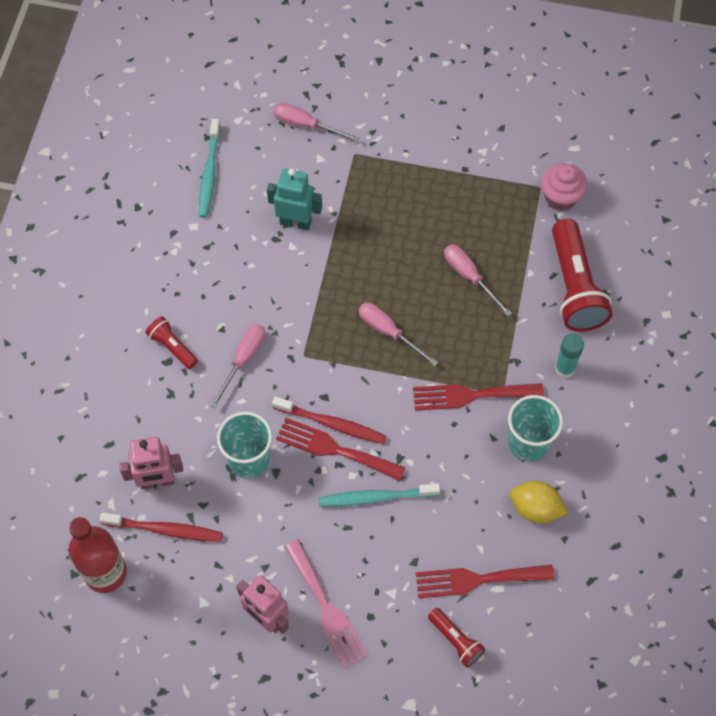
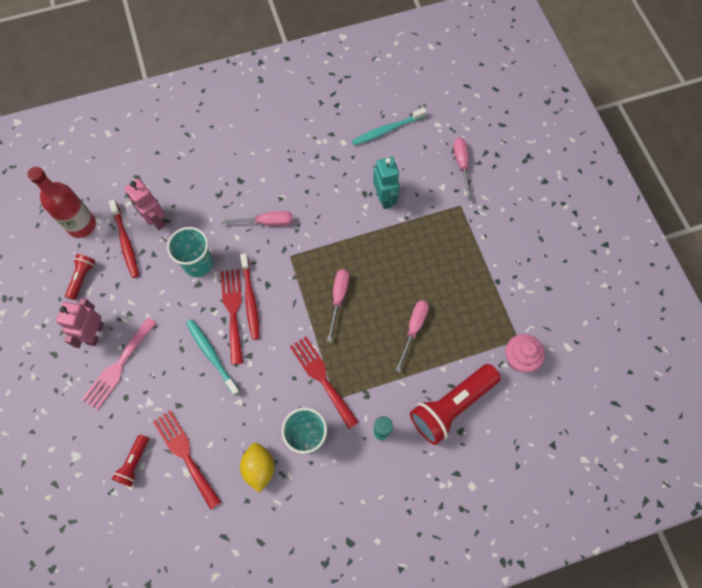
camera: 60 degrees right, 5 degrees up
(172, 347) = (251, 177): red flashlight -> red flashlight (82, 278)

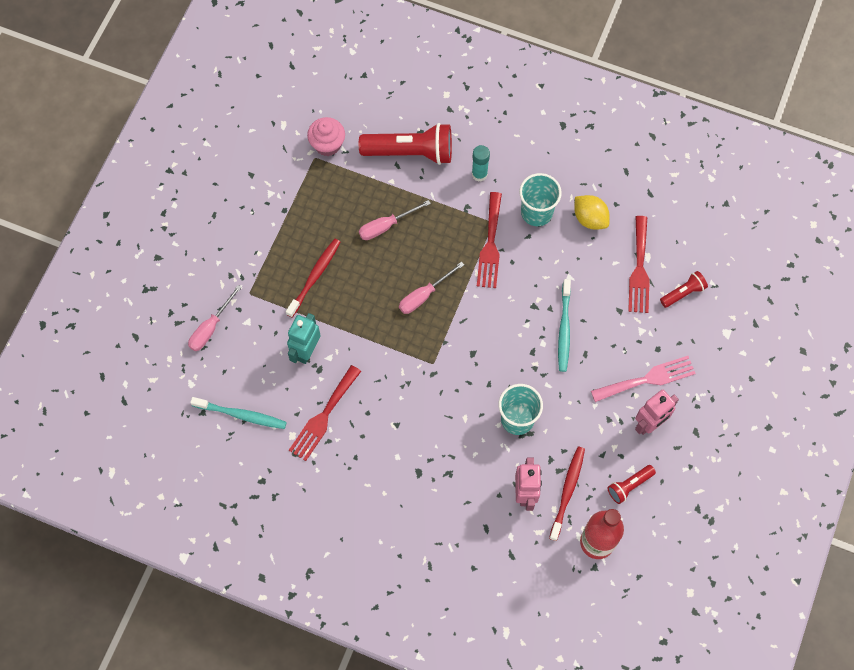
camera: 140 degrees left, 0 degrees up
(233, 311) = (519, 353): red fork -> red fork (323, 416)
(250, 300) = (497, 351): red toothbrush -> red toothbrush (315, 276)
(259, 468) = (590, 218): yellow lemon -> yellow lemon turned 75 degrees counterclockwise
(266, 222) = (428, 411): pink screwdriver -> none

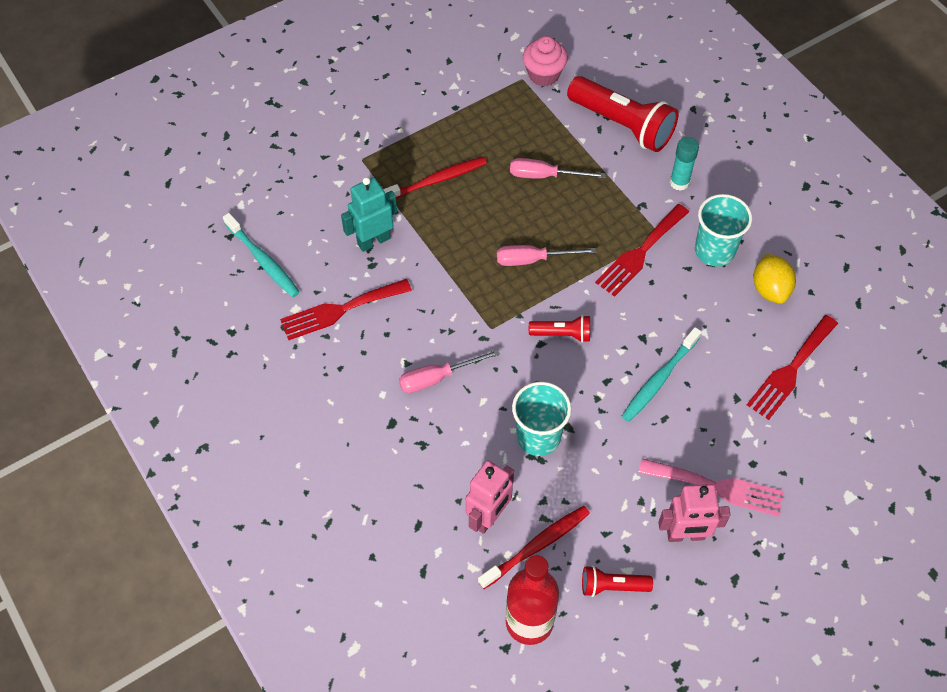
camera: 35 degrees right, 10 degrees down
(210, 328) = (300, 167): pink screwdriver -> pink screwdriver (437, 378)
(683, 293) = (826, 424): red flashlight -> red flashlight (562, 334)

